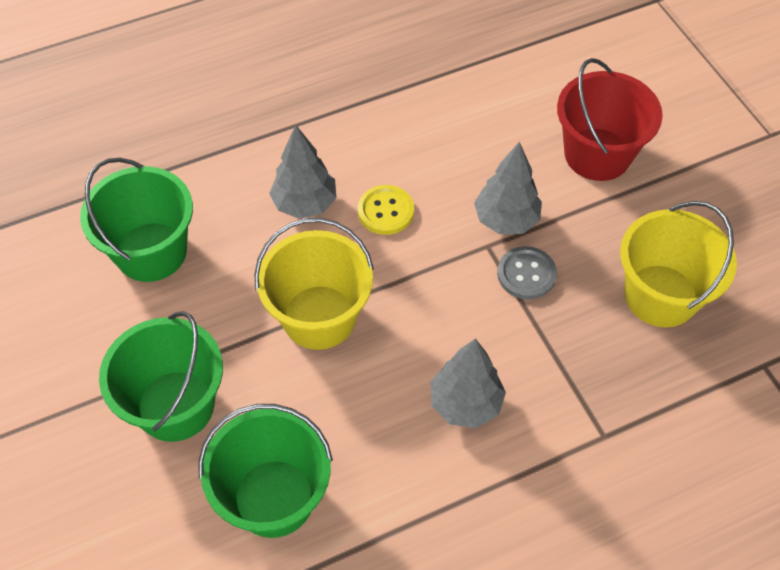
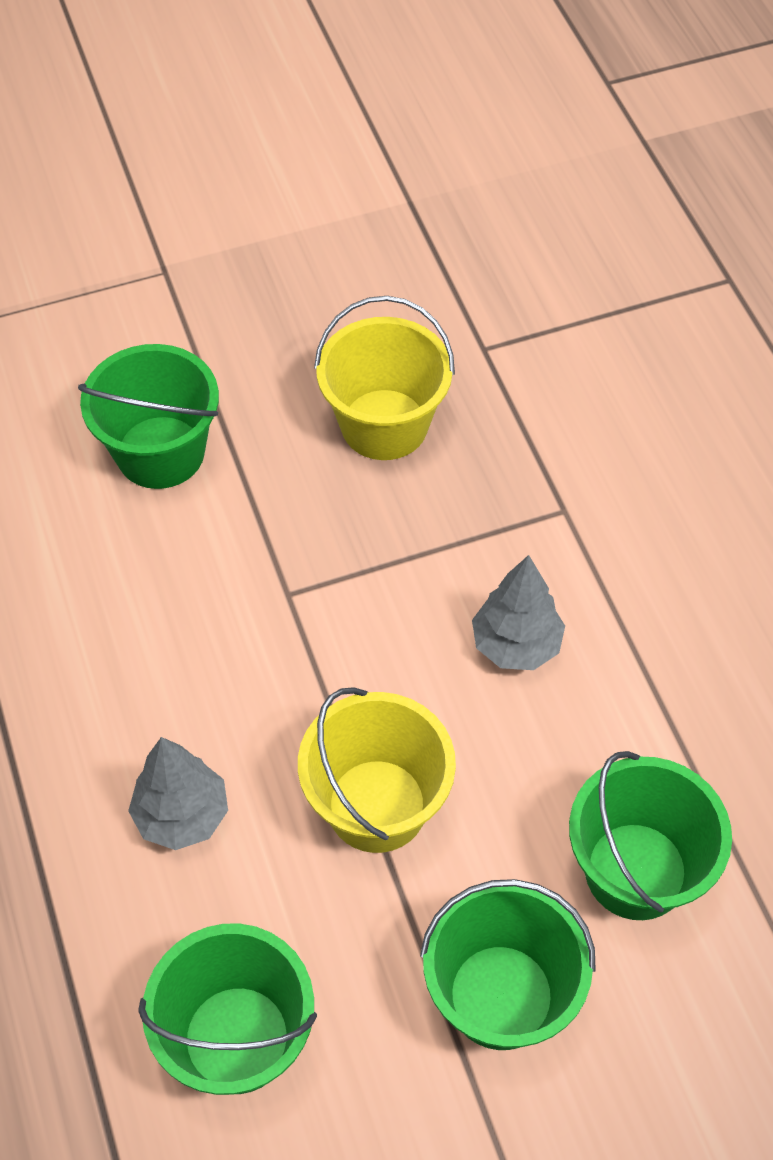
camera: 85 degrees left, 0 degrees up
(386, 211) = (212, 710): yellow button -> none
(506, 220) = (250, 568): grey tree -> none
(526, 274) = (337, 557): grey button -> none
(597, 154) = (160, 452): red bucket -> green bucket

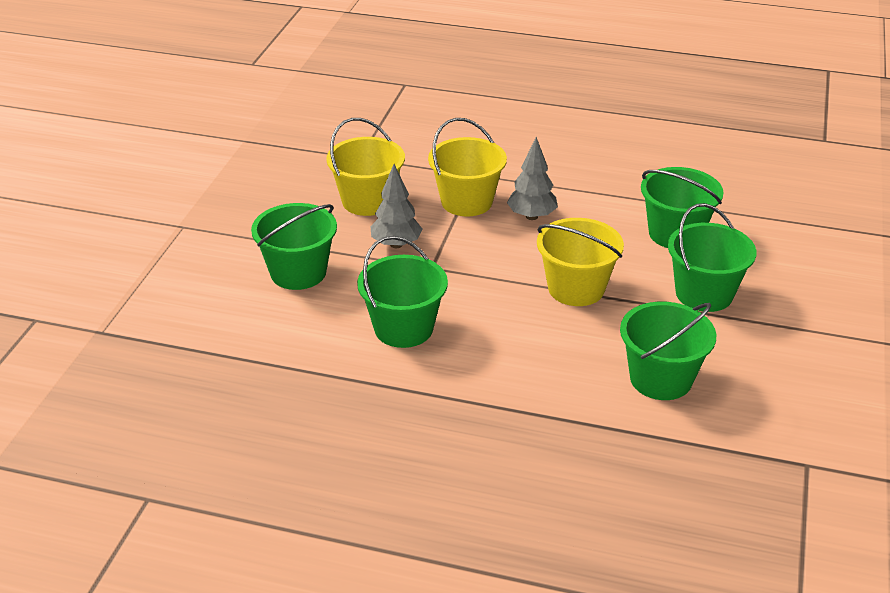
camera: 55 degrees left, 20 degrees down
(127, 644) = (403, 328): none -> green bucket
(182, 816) = (523, 349): grey tree -> grey tree (396, 244)
(483, 541) = (466, 202): none -> yellow bucket

